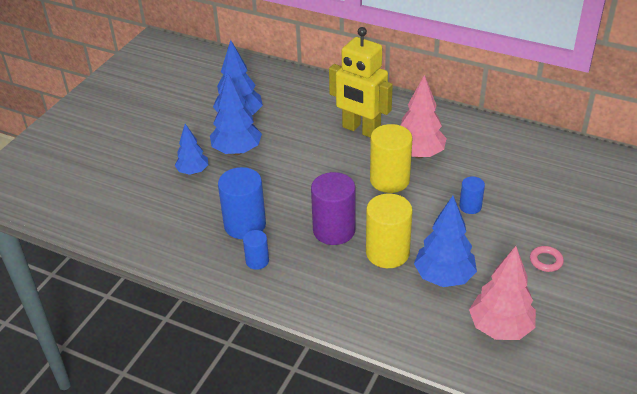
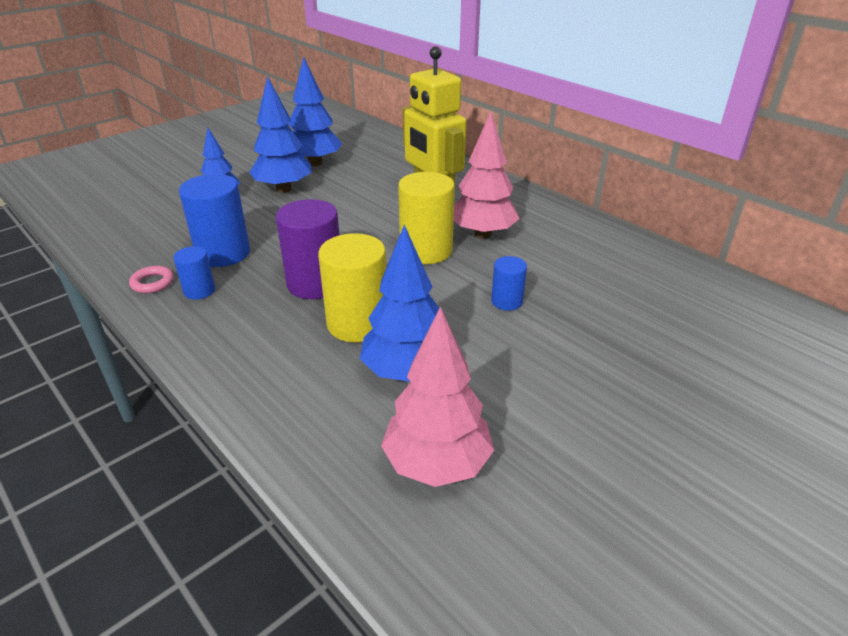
camera: 20 degrees right, 5 degrees down
(546, 261) = (570, 394): pink ring -> pink ring (152, 283)

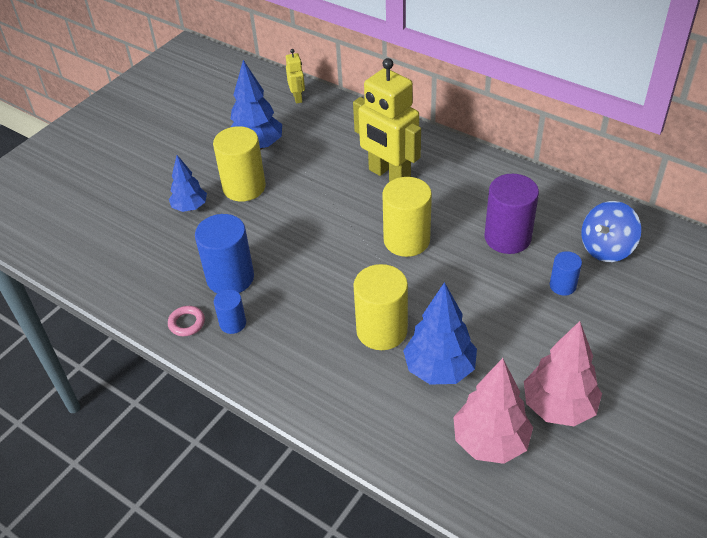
camera: 10 degrees left, 10 degrees up
(283, 189) = (244, 187): blue tree -> yellow cylinder
(315, 283) = (327, 296): purple cylinder -> purple cylinder (507, 237)
(373, 137) = (297, 98): none -> yellow robot
(482, 234) = (448, 211): pink tree -> pink tree (558, 407)
(506, 301) = (492, 283): blue cylinder -> blue cylinder (562, 286)
(656, 290) = (606, 248): none -> blue spinning top

